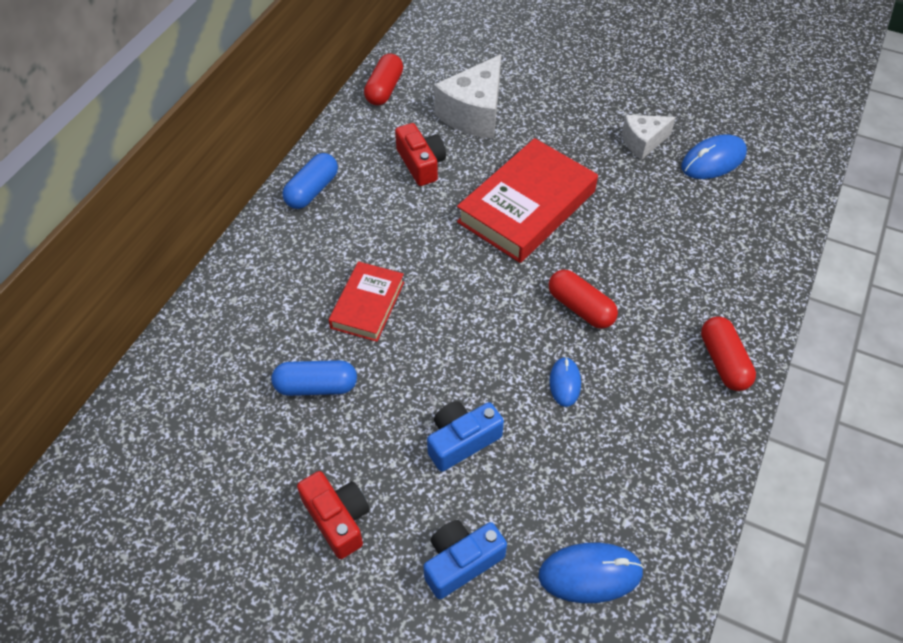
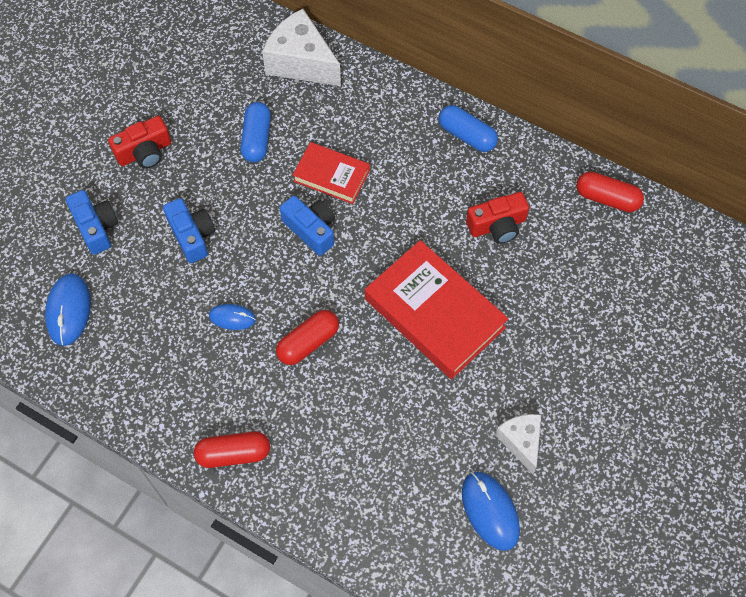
camera: 95 degrees right, 10 degrees up
(441, 318) = (311, 229): none -> blue camera
(474, 113) = (569, 279): white cheese -> white cheese (301, 62)

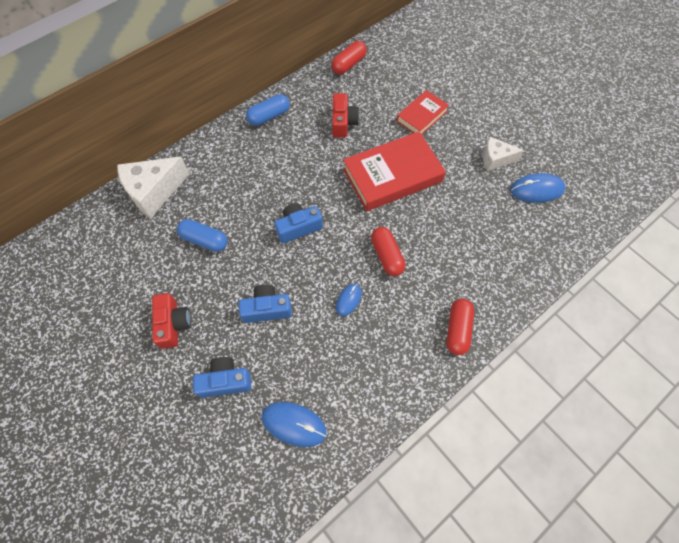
camera: 70 degrees left, 0 degrees up
(331, 176) = (260, 202): red book -> red book (421, 116)

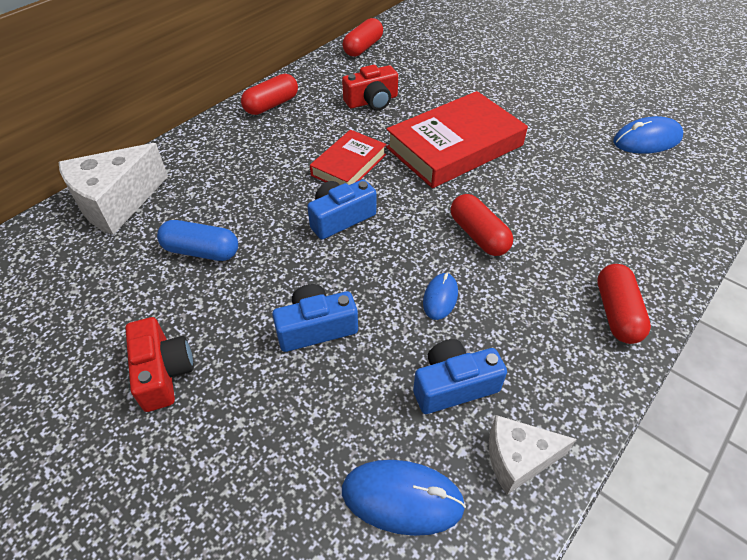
camera: 10 degrees left, 15 degrees down
(225, 381) = (266, 447): blue camera -> blue camera (453, 385)
(269, 116) = (271, 105): blue capsule -> red capsule
(343, 122) = (372, 101): red camera -> red camera turned 75 degrees clockwise
(421, 116) = (471, 85): red book -> red book (349, 165)
(495, 159) = (580, 116): white cheese -> white cheese (518, 459)

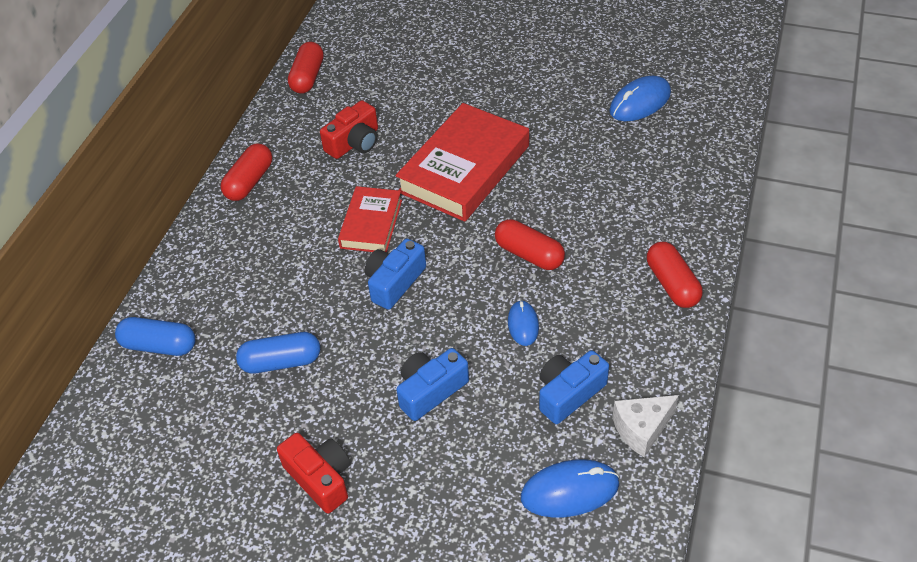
camera: 20 degrees left, 0 degrees up
(116, 203) = (159, 345): white cheese -> blue capsule

